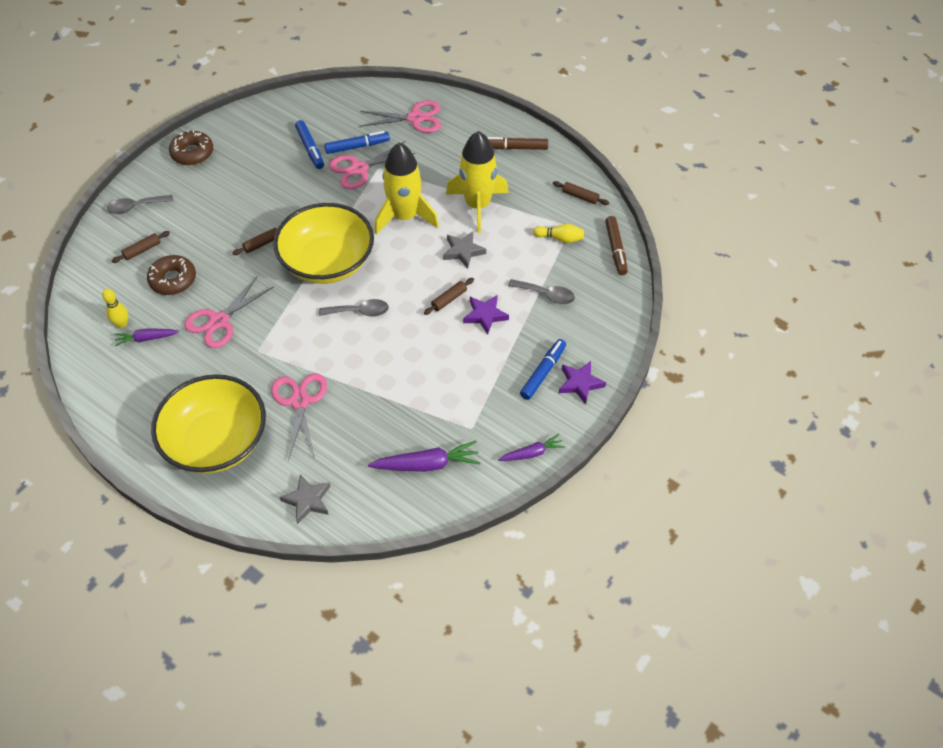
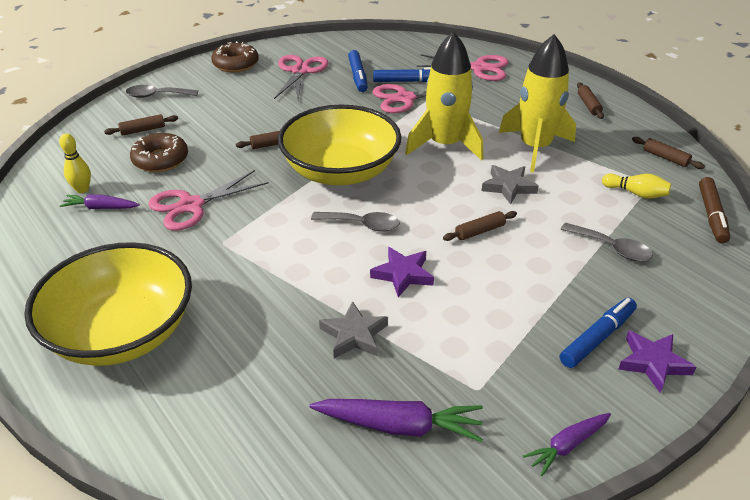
camera: 15 degrees right, 15 degrees down
(300, 401) = (249, 307): pink scissors -> pink scissors (300, 71)
(307, 500) = (207, 437): grey star -> grey star (354, 335)
(485, 315) = (524, 256): purple star -> purple star (403, 274)
(515, 148) = (588, 105): brown marker -> brown rolling pin
(532, 453) = (567, 446): purple carrot -> purple carrot turned 150 degrees clockwise

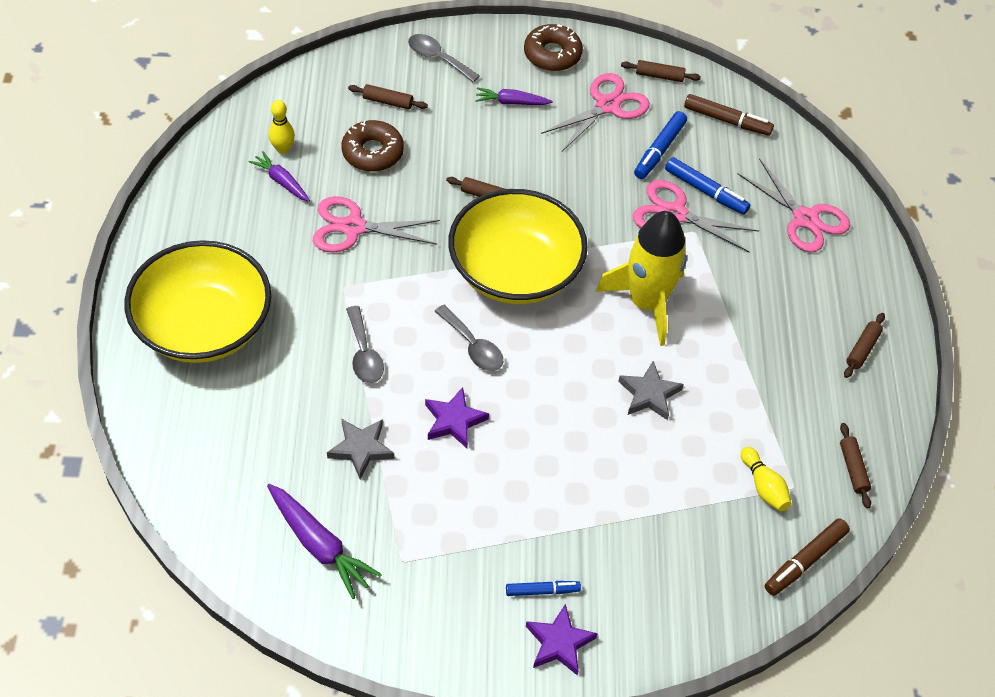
camera: 35 degrees right, 15 degrees up
(380, 49) = (727, 120): none -> brown marker
(479, 231) = (565, 424): brown rolling pin -> brown rolling pin (659, 76)
(535, 147) = (732, 366): yellow rocket -> none
(567, 446) = (416, 648): purple carrot -> purple carrot (511, 102)
(597, 338) = (542, 591): blue marker -> blue marker, size x0.65
(611, 248) = (662, 524): grey spoon -> grey spoon (364, 354)

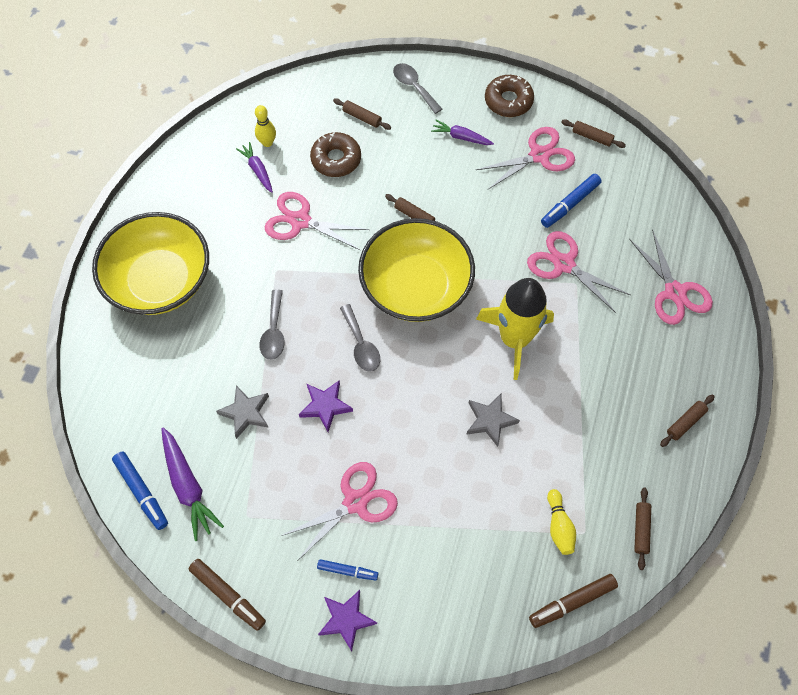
camera: 20 degrees right, 10 degrees up
(526, 515) = (355, 502): none -> pink scissors
(705, 191) = (597, 249): blue marker -> blue marker (142, 492)
(727, 120) = (636, 189): brown marker -> brown marker (228, 595)

